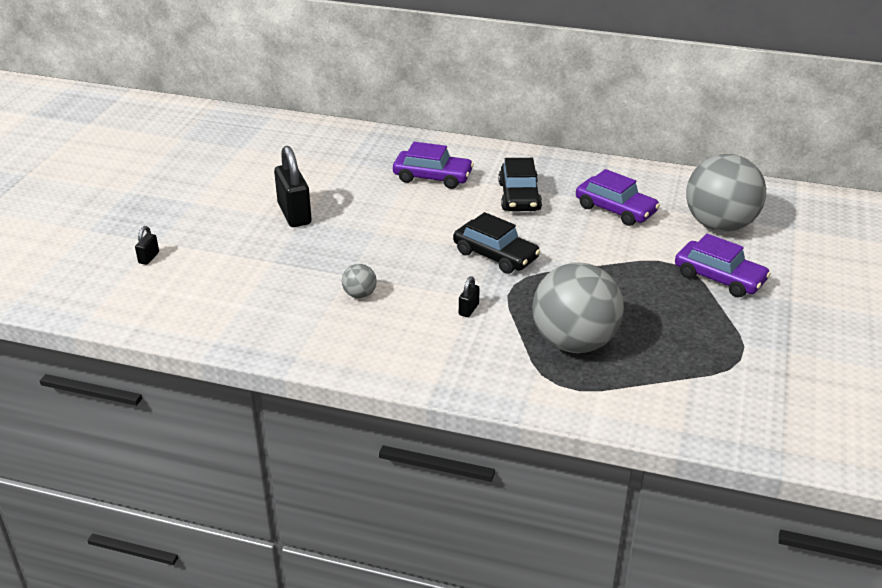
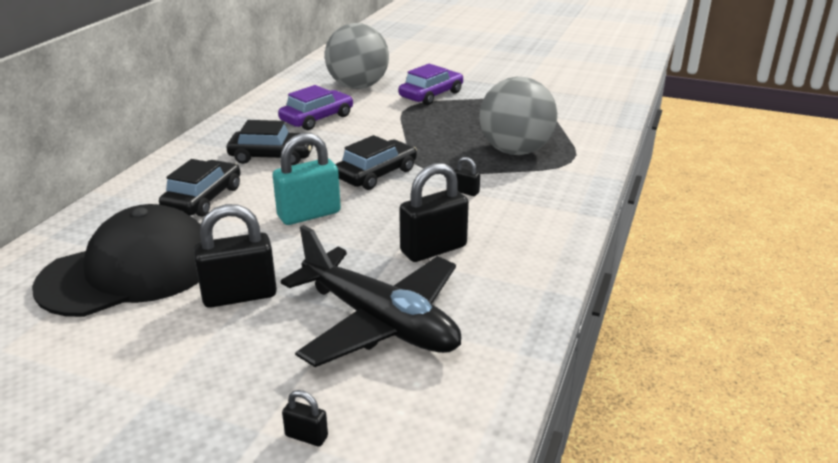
camera: 85 degrees left, 5 degrees down
(258, 275) = (379, 322): none -> black plane
(325, 168) = (130, 271): none -> black cap
(359, 295) = (433, 249): grey ball -> black padlock
(412, 228) = (309, 214): none -> turquoise padlock
(432, 177) = (203, 199): purple car -> black car

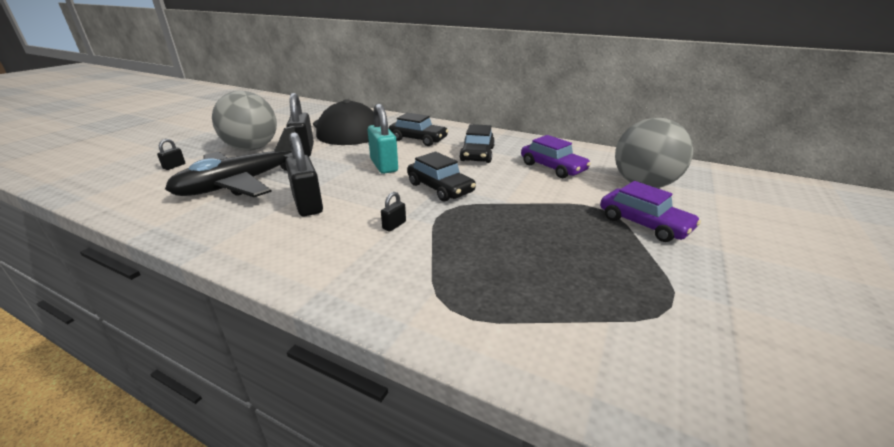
camera: 95 degrees right, 0 degrees up
(515, 151) = (483, 266): grey ball -> grey ball (252, 148)

